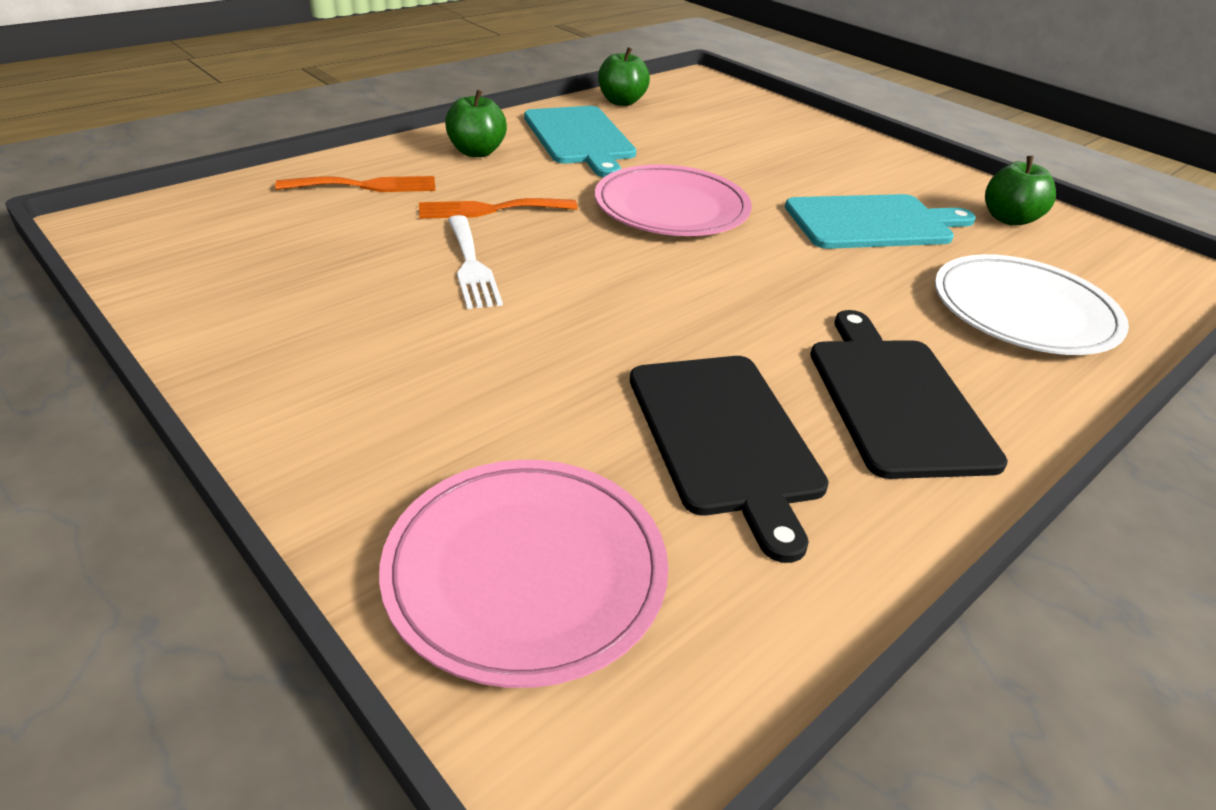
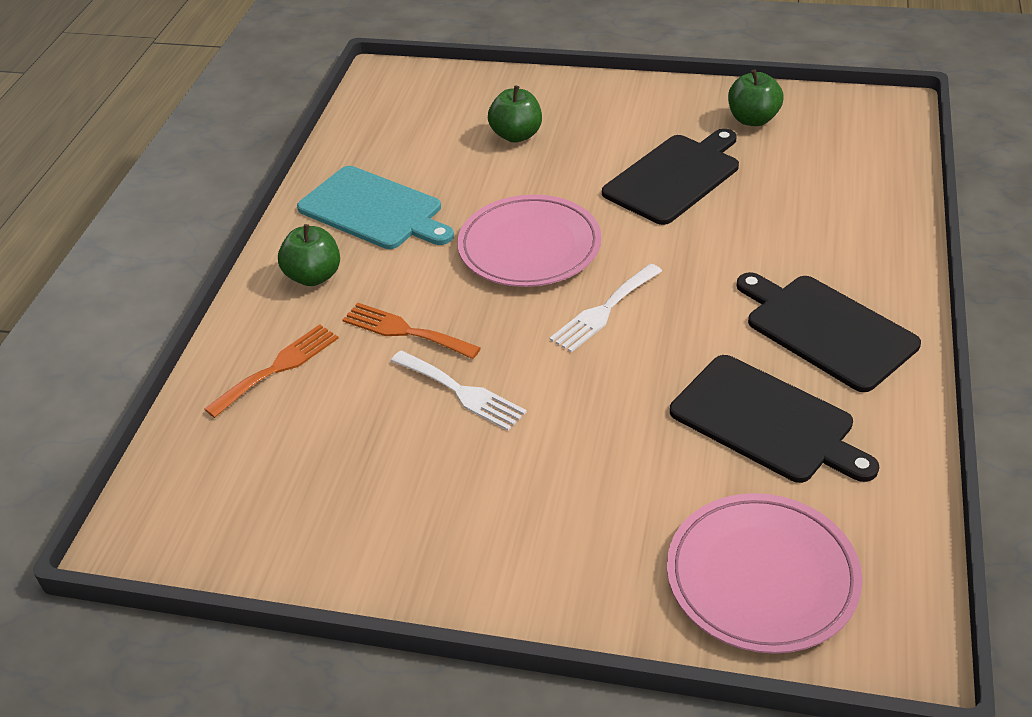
camera: 30 degrees left, 5 degrees up
(490, 209) = (405, 331): orange fork -> orange fork turned 75 degrees clockwise
(621, 102) = (354, 144): green apple -> green apple (516, 135)
(676, 275) = (604, 311): none -> white fork
(873, 222) = (674, 177): turquoise cutting board -> black cutting board
(1023, 311) = (831, 207): white plate -> none

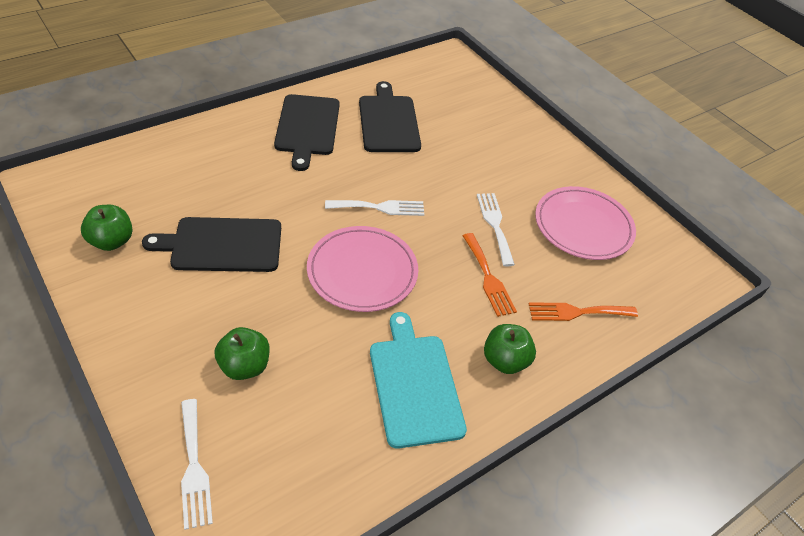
camera: 145 degrees left, 5 degrees up
(464, 85) = (194, 467): none -> white fork
(762, 577) = (465, 92): pink plate -> pink plate (583, 226)

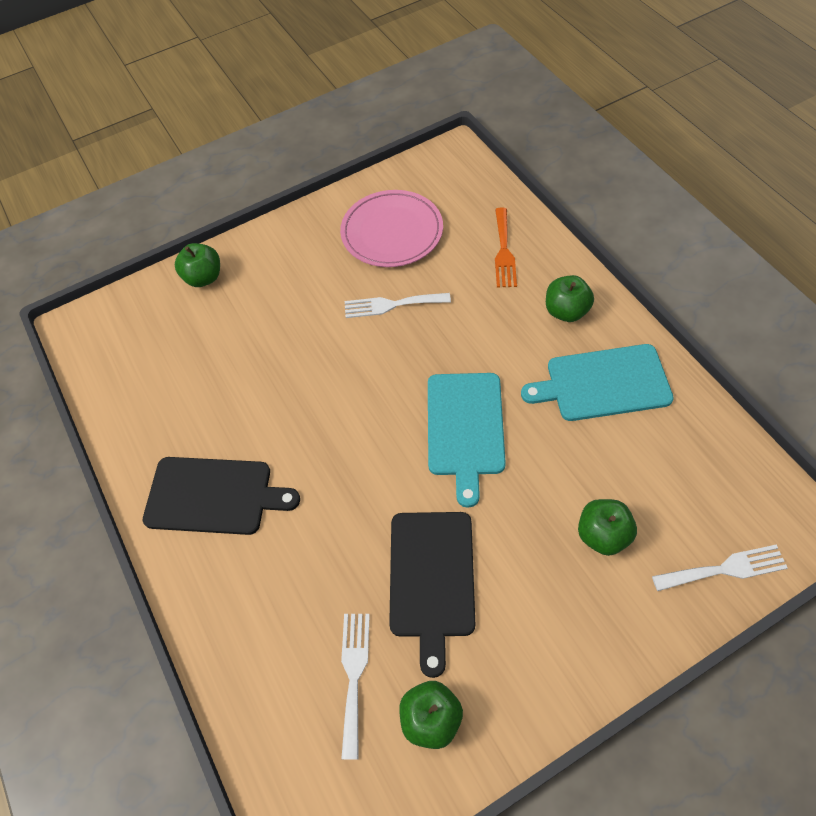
camera: 75 degrees left, 10 degrees up
(362, 271) = (465, 428): pink plate -> turquoise cutting board
(380, 207) = (366, 411): white fork -> white fork (354, 675)
(388, 121) = (209, 401): black cutting board -> none
(488, 278) = (466, 316): orange fork -> none
(507, 113) = (203, 278): none -> green apple

